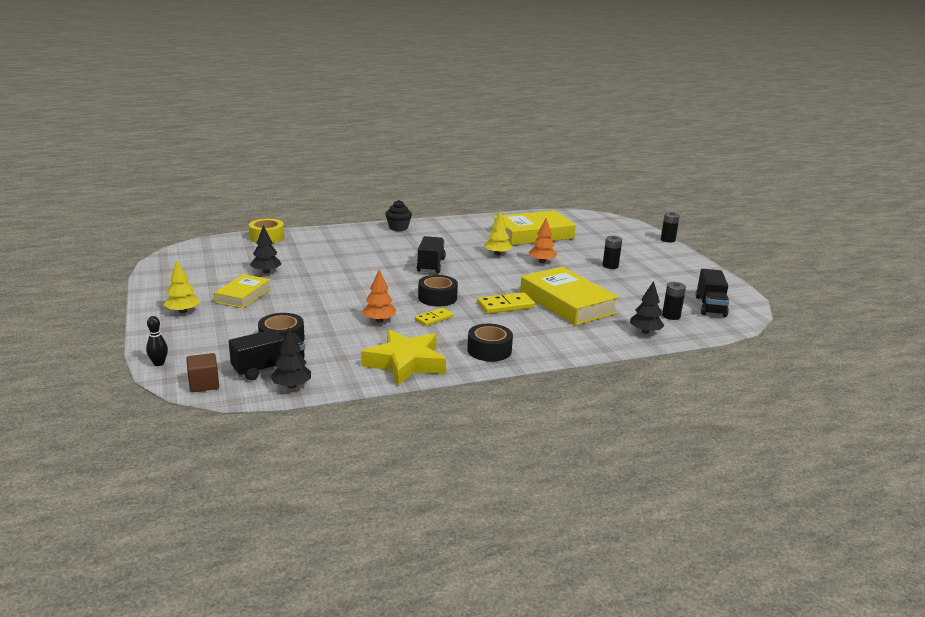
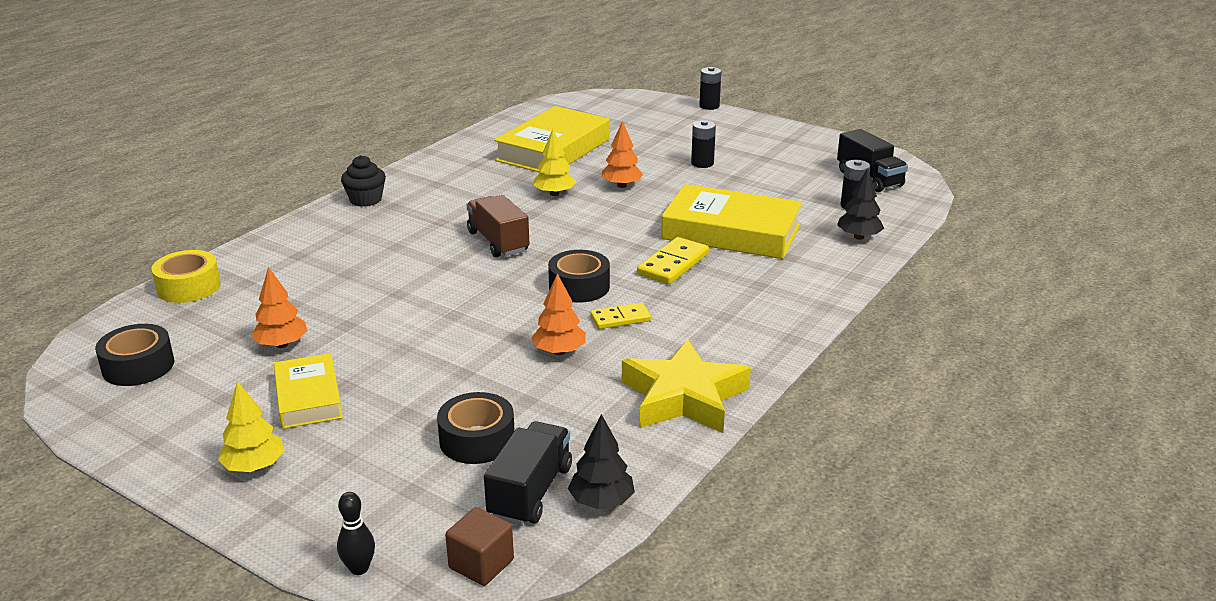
camera: 35 degrees left, 5 degrees up
(266, 272) = (282, 344): black tree -> orange tree
(431, 265) = (498, 242): black truck -> brown truck
(434, 318) = (620, 318): yellow domino -> yellow domino turned 60 degrees clockwise
(489, 350) = (746, 334): black tape -> black tape (138, 366)

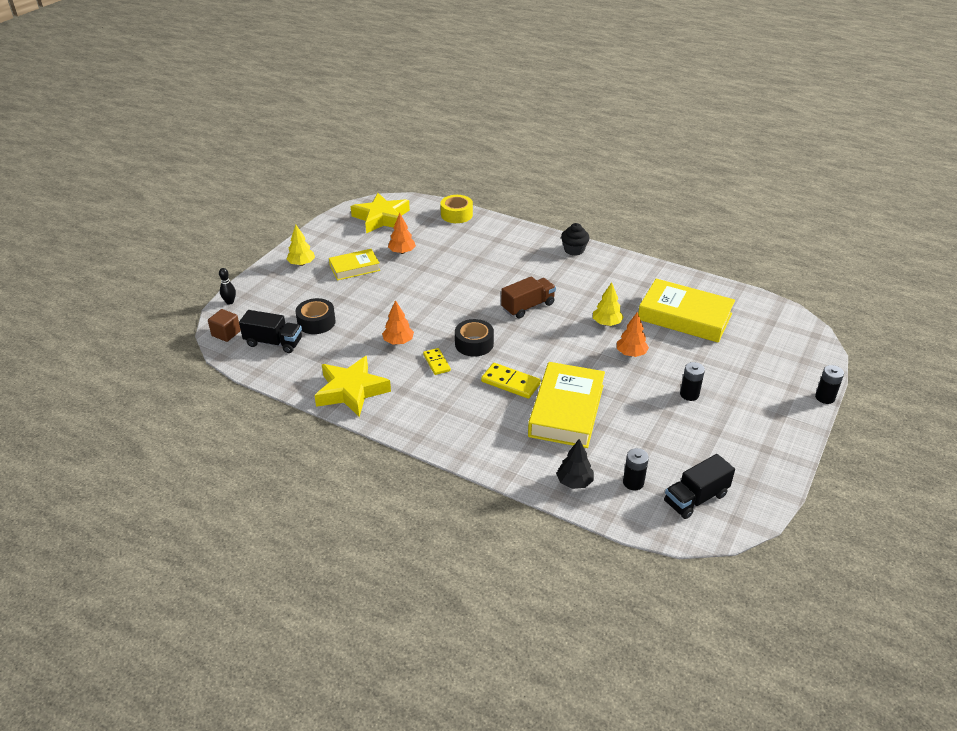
camera: 85 degrees right, 10 degrees up
(138, 366) = (381, 218): black tape -> yellow star
(601, 502) = (263, 365): black tree -> none

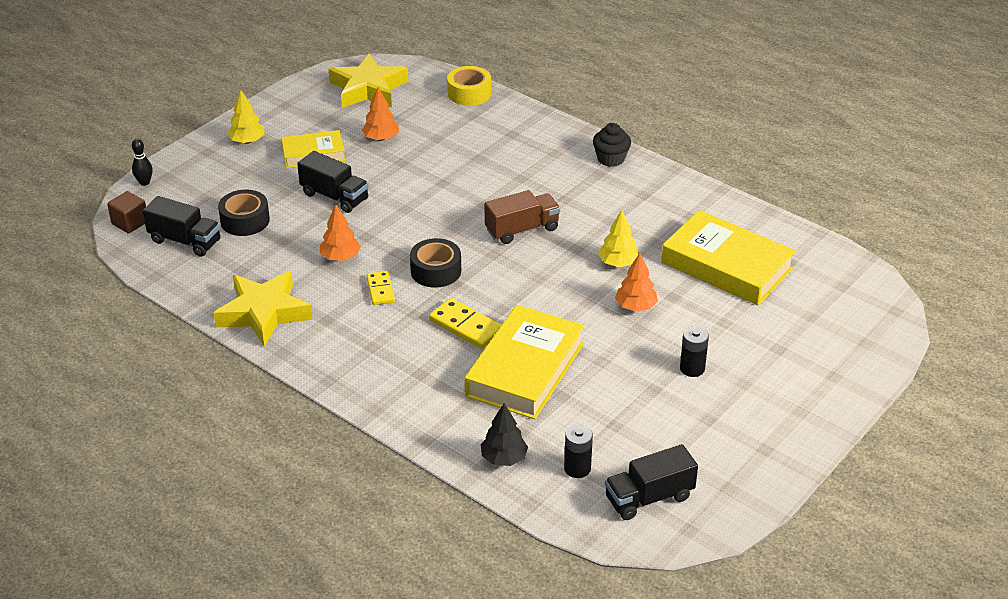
camera: 10 degrees right, 0 degrees up
(380, 297) = (334, 197): none -> black truck
(825, 397) = (872, 394): black battery -> none

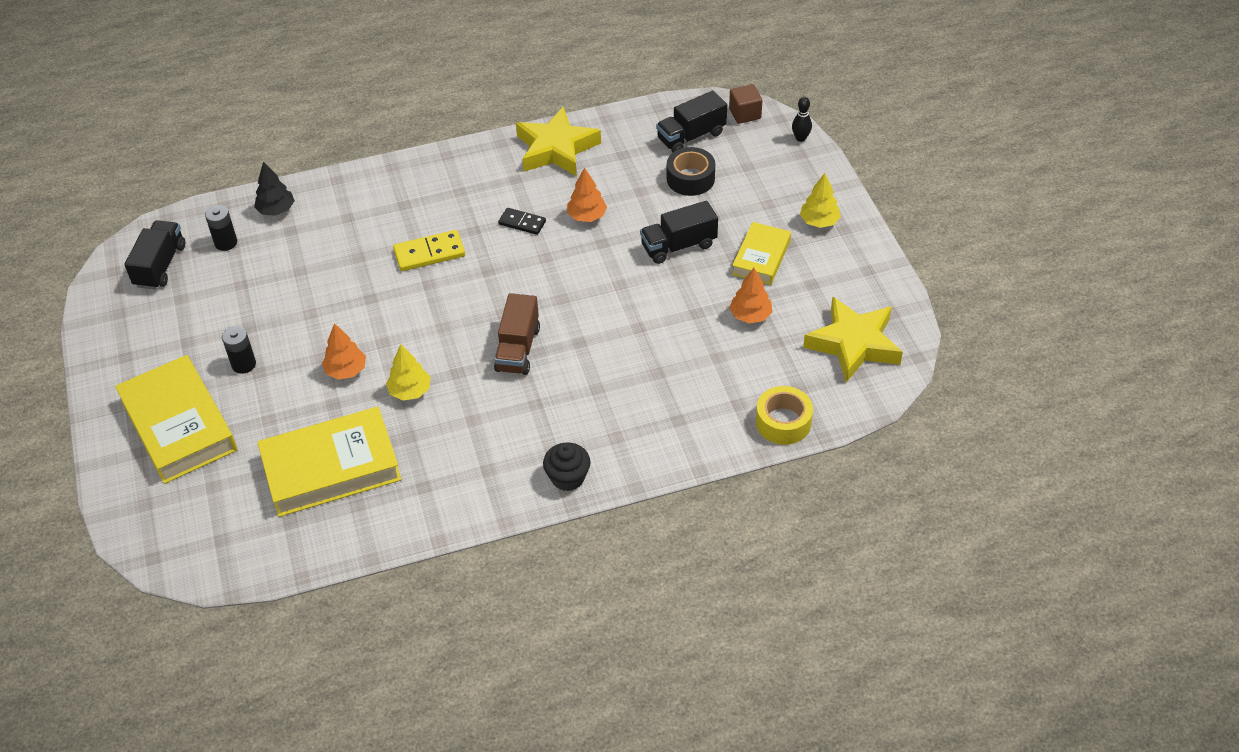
camera: 125 degrees right, 10 degrees up
(380, 290) = (522, 223): yellow domino -> black domino
(436, 271) = (514, 266): black tape -> none
(525, 369) = (348, 264): yellow book -> yellow book (179, 425)

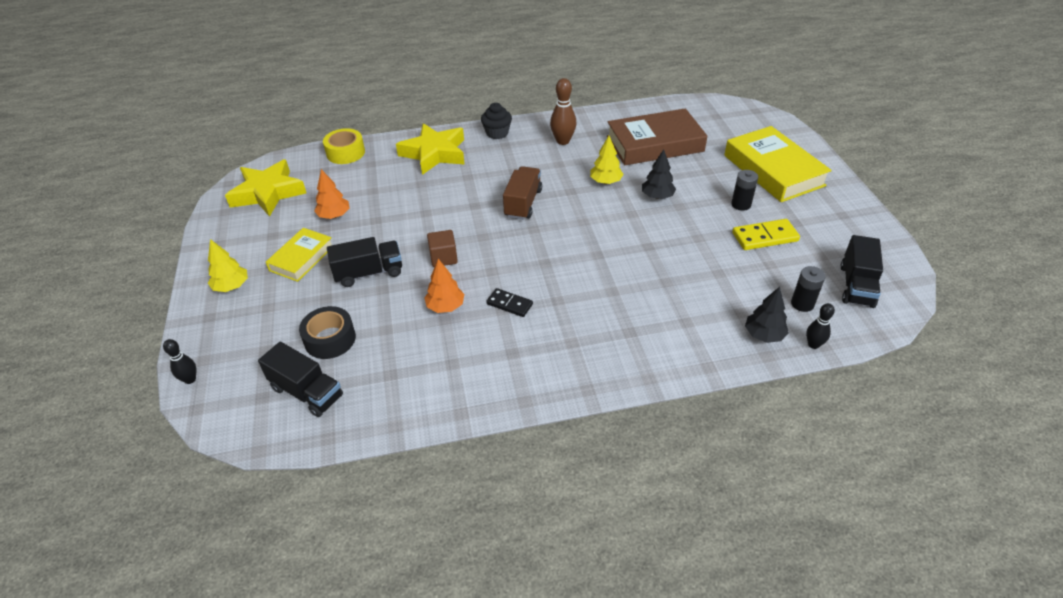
camera: 175 degrees left, 5 degrees down
(233, 204) = (813, 344): none -> black bowling pin
(331, 468) = (655, 144): yellow book -> brown book
(346, 370) = (657, 196): orange tree -> black tree
(429, 253) = (599, 281): yellow domino -> yellow domino (765, 237)
(467, 466) = (563, 141): none -> brown bowling pin
(556, 149) = (462, 387): yellow star -> yellow star (434, 153)
(691, 136) = (307, 392): black truck -> black truck turned 60 degrees clockwise
(745, 114) = (231, 419): brown cube -> brown cube (443, 258)

